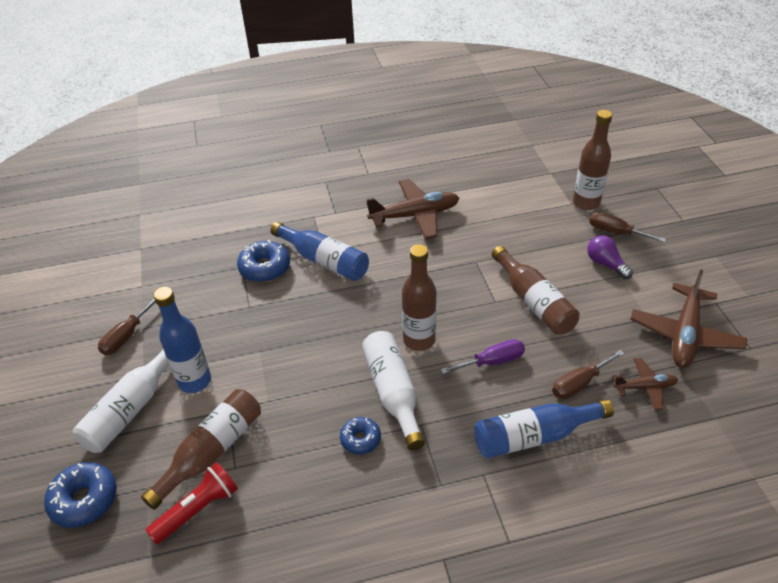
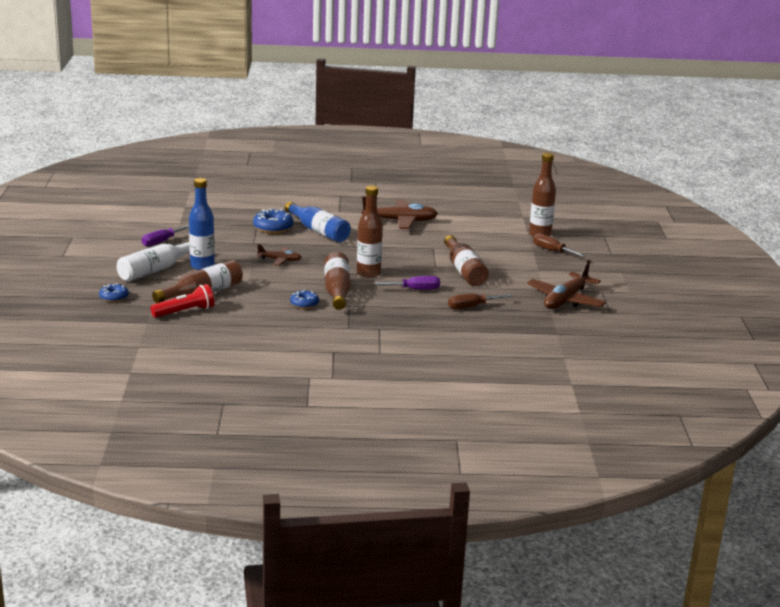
camera: 10 degrees right, 20 degrees down
(84, 500) = (114, 297): blue donut -> blue donut, size x0.63
(126, 336) = (162, 242): brown screwdriver -> purple screwdriver
(393, 393) = (337, 291): white bottle -> brown bottle
(534, 436) = (424, 321): blue bottle -> none
(605, 264) = (532, 263): purple light bulb -> none
(645, 387) = (517, 315): brown plane -> brown plane (280, 260)

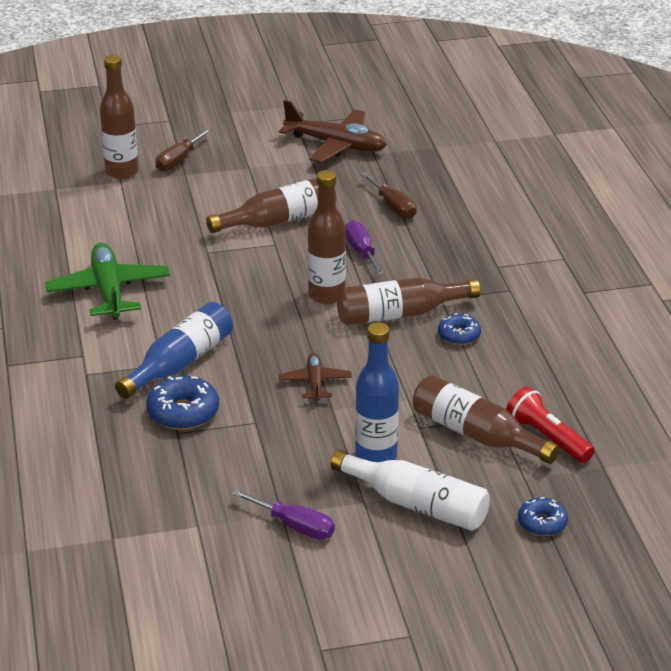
camera: 100 degrees left, 10 degrees up
(400, 221) = (109, 291): brown plane -> green plane

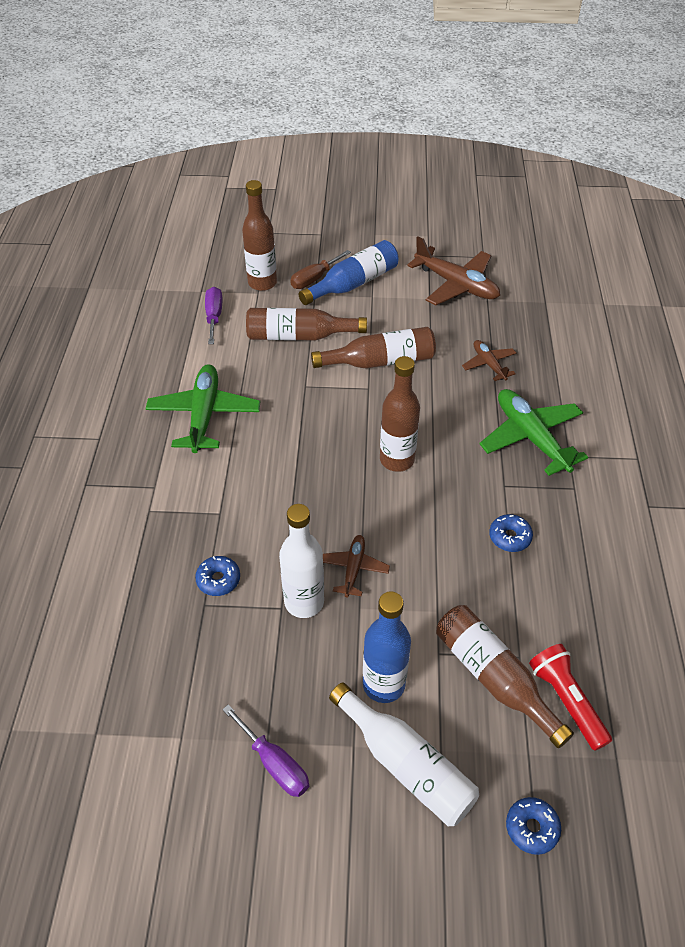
camera: 15 degrees right, 15 degrees up
(180, 363) = (236, 516): blue bottle -> blue bottle (353, 283)
(183, 412) = (218, 580): blue donut -> blue donut, size x0.63
(276, 414) = (304, 602): none -> white bottle
(361, 252) = (444, 413): purple screwdriver -> purple screwdriver (214, 316)
(393, 206) = (489, 364): brown screwdriver -> brown plane
(400, 314) = (459, 497): brown bottle -> brown bottle (299, 336)
(455, 258) = (531, 437): none -> green plane

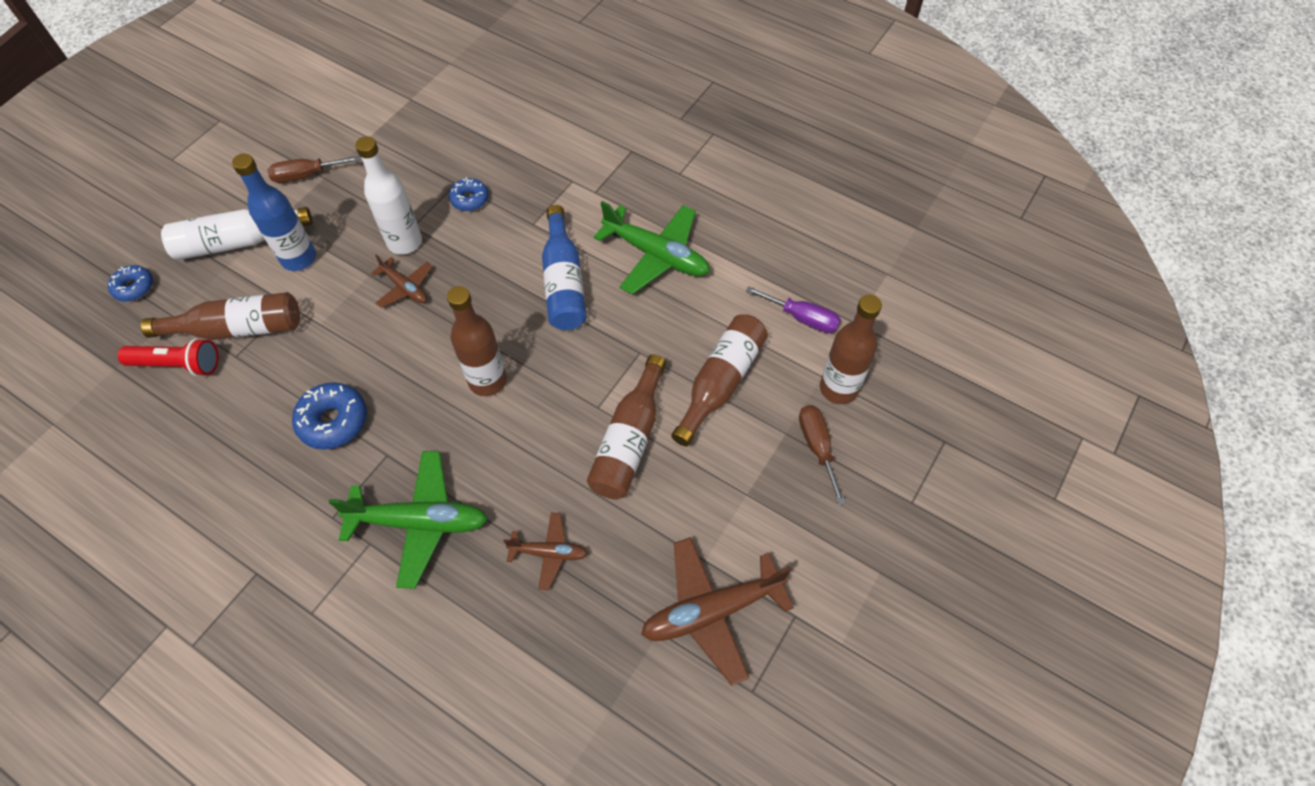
camera: 120 degrees right, 10 degrees up
(274, 763) = (306, 175): purple screwdriver -> brown screwdriver
(353, 283) = (783, 486): blue bottle -> blue bottle (564, 282)
(509, 537) = (333, 421): blue donut -> blue donut, size x1.58

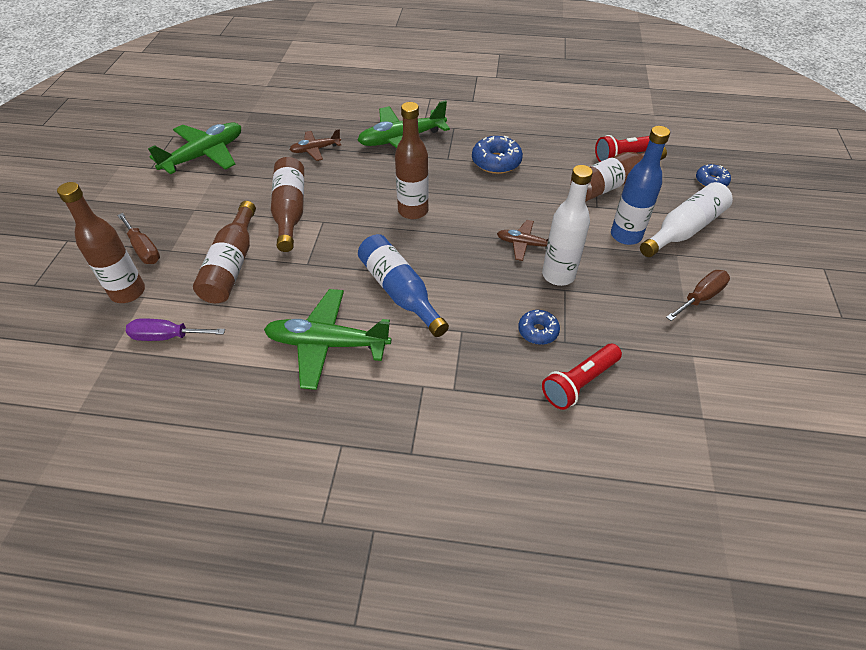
camera: 155 degrees right, 10 degrees down
(473, 150) = (579, 383): none -> red flashlight
(711, 611) = (204, 155): brown plane -> green plane

